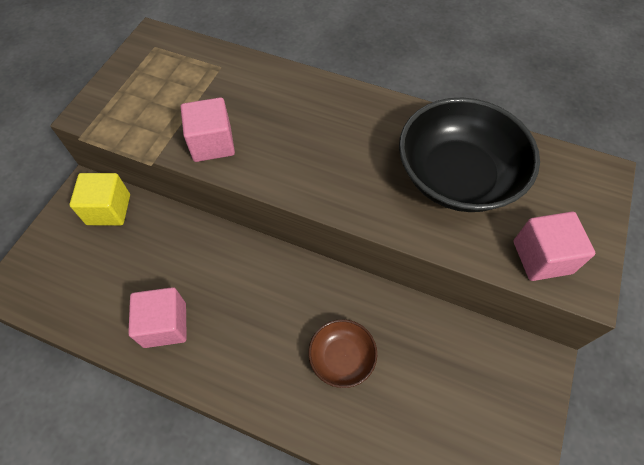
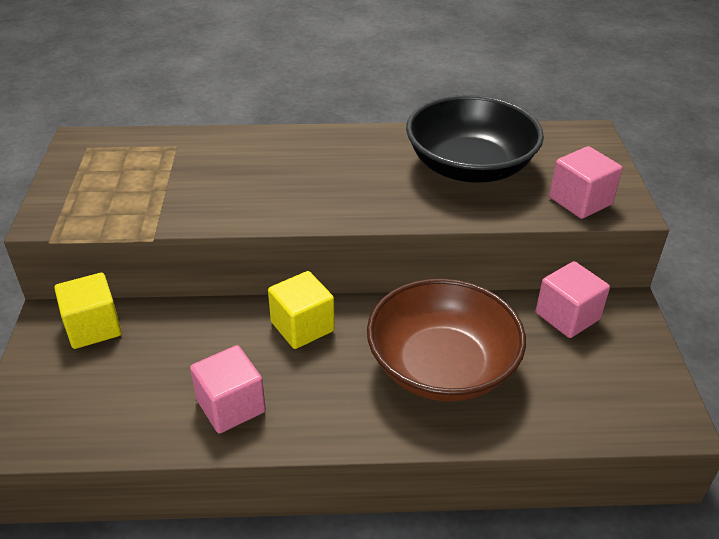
camera: 25 degrees left, 20 degrees down
(212, 143) = (210, 206): pink cube -> pink cube (567, 316)
(254, 270) = (302, 326): none -> yellow cube
(342, 358) = (442, 366): brown bowl -> brown bowl, size x2.01

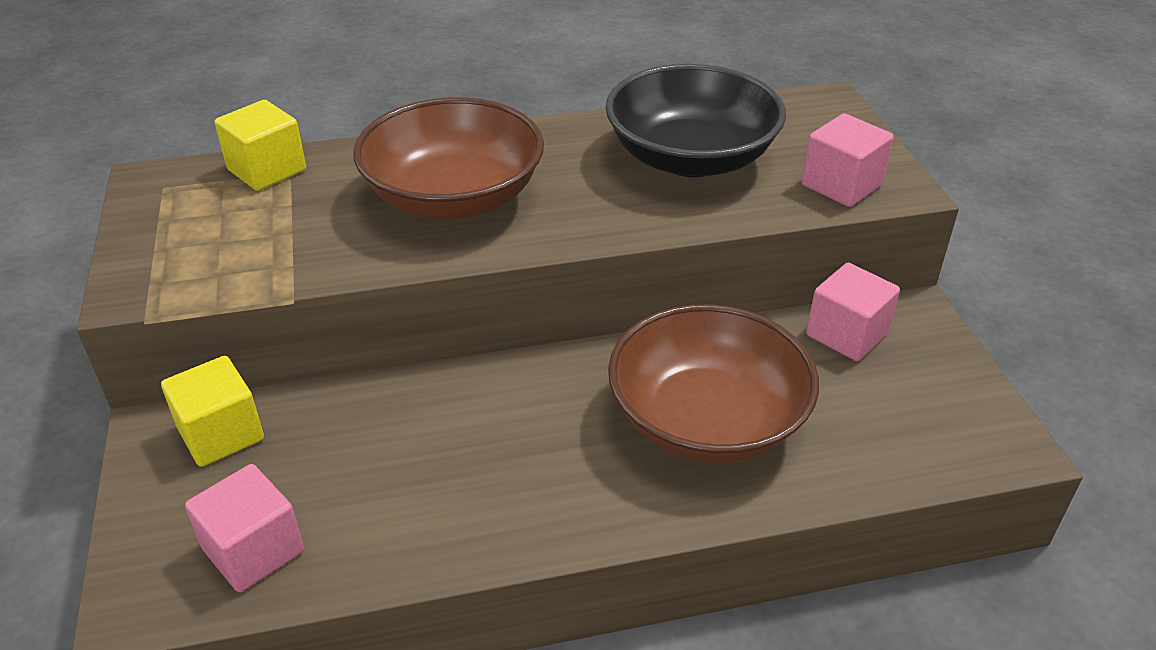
camera: 10 degrees left, 0 degrees up
(231, 406) = (442, 512): pink cube -> pink cube (253, 550)
(286, 177) = (454, 197): none -> brown bowl
(302, 326) = (511, 393): yellow cube -> yellow cube (267, 170)

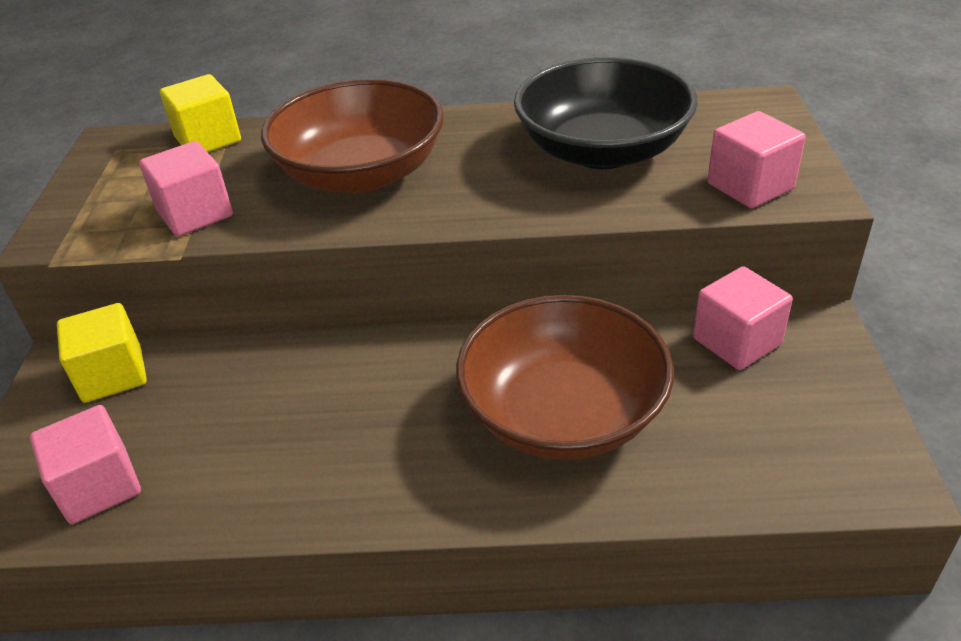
camera: 15 degrees right, 0 degrees up
(289, 253) = (195, 214): none -> pink cube

